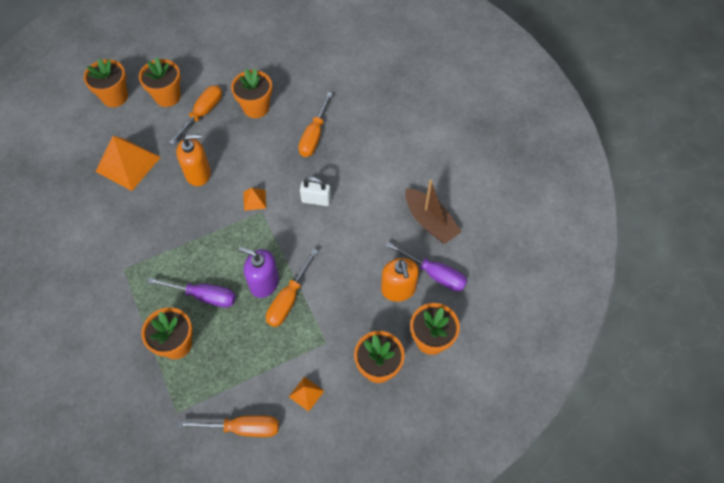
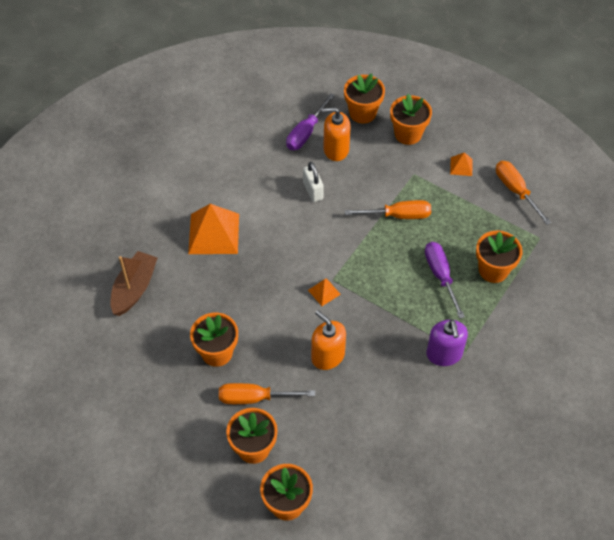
camera: 120 degrees left, 5 degrees down
(128, 164) = (359, 427): orange pyramid -> orange pyramid (214, 233)
(264, 283) = (397, 240): purple soap dispenser -> purple soap dispenser (444, 354)
(314, 136) = (221, 283): orange screwdriver -> none
(316, 200) = (291, 245): white padlock -> white padlock (313, 191)
(398, 289) = (336, 149): orange soap dispenser -> orange soap dispenser turned 135 degrees counterclockwise
(430, 222) = (258, 155): brown boat -> brown boat (134, 288)
(434, 274) = (306, 133): purple screwdriver -> purple screwdriver turned 150 degrees counterclockwise

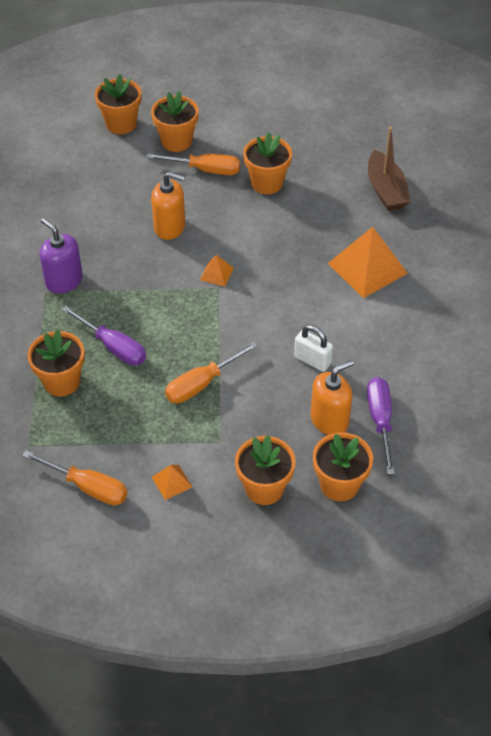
camera: 145 degrees right, 5 degrees down
(254, 398) = (205, 170): orange screwdriver -> orange screwdriver turned 45 degrees clockwise

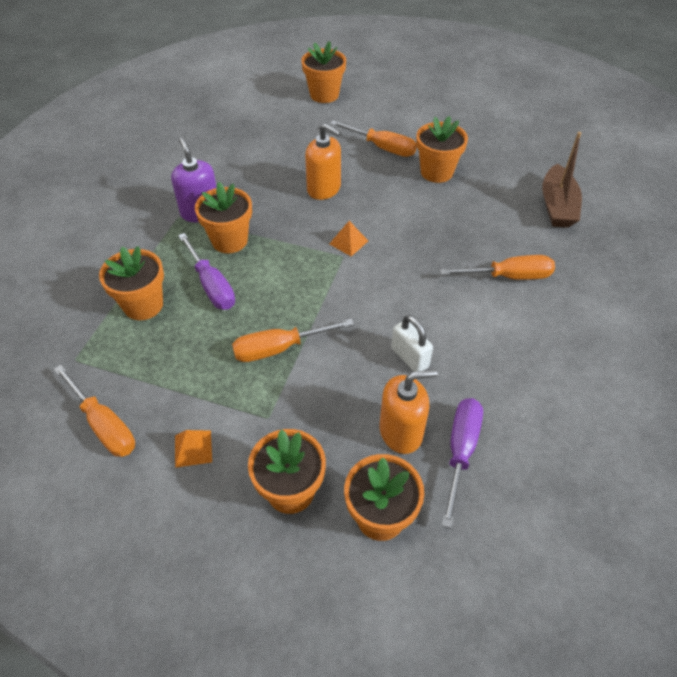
camera: 20 degrees right, 0 degrees up
(176, 141) = (367, 118): orange flower pot -> orange flower pot (229, 240)
(367, 268) = (509, 276): orange pyramid -> orange screwdriver

